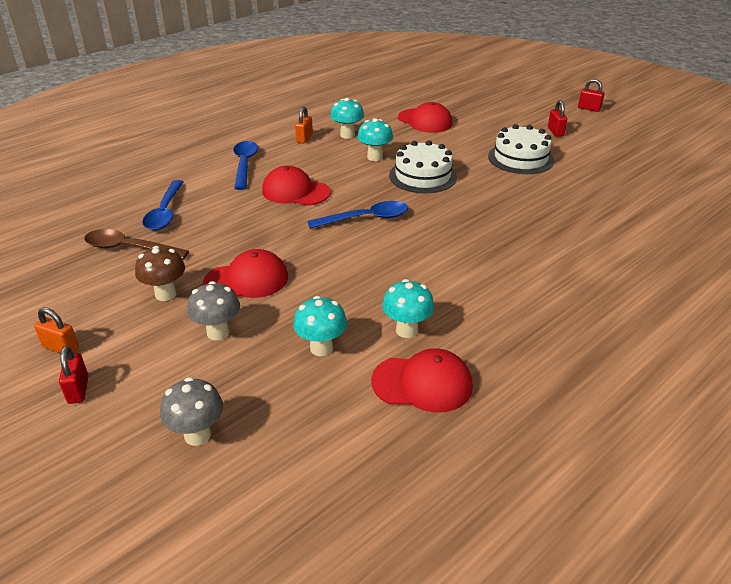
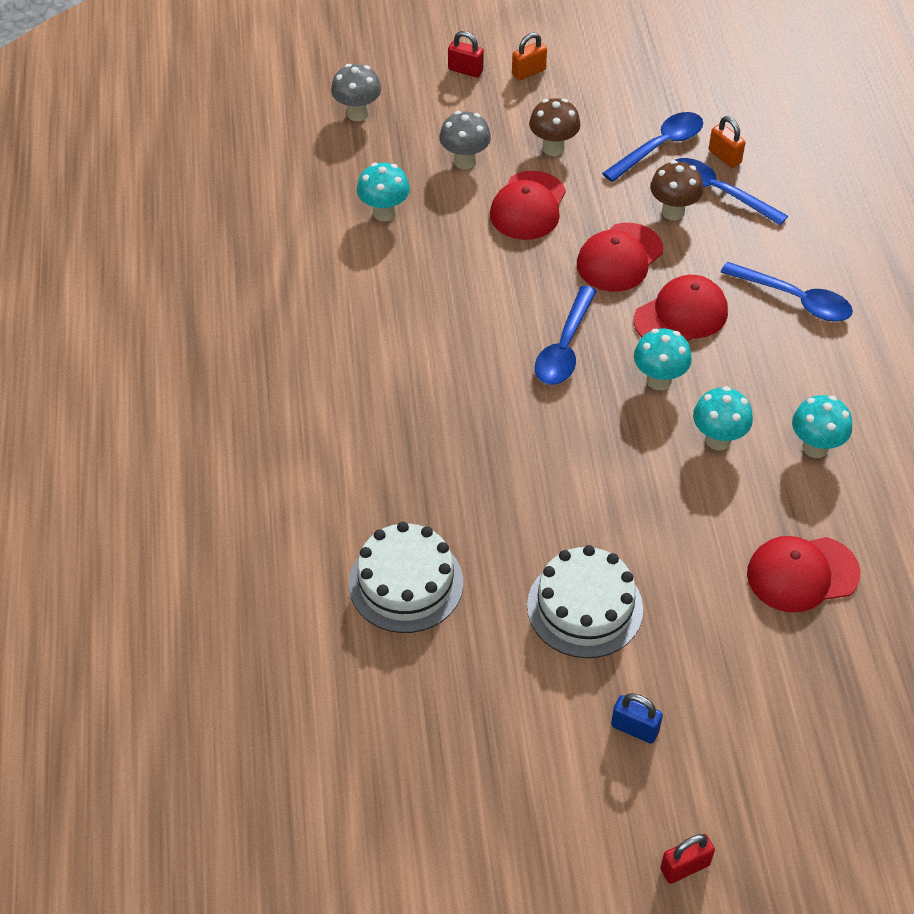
camera: 125 degrees right, 15 degrees up
(129, 248) = (659, 147): brown spoon -> blue spoon
(200, 222) = (673, 212): none -> brown mushroom
(304, 138) = (837, 393): orange padlock -> orange padlock (724, 157)
(407, 330) = (353, 276): turquoise mushroom -> turquoise mushroom (659, 380)
(422, 383) = (284, 251): red cap -> red cap (619, 258)
(423, 176) = (623, 459): white cake -> white cake (406, 583)
(555, 132) = (634, 728): red padlock -> blue padlock

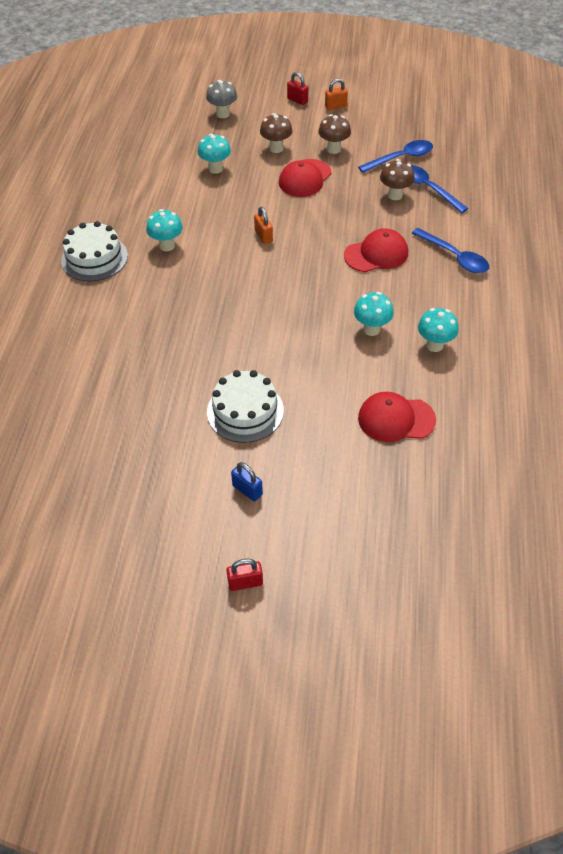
camera: 15 degrees right, 0 degrees up
(406, 583) = (139, 375): white cake -> white cake (94, 258)
(464, 161) = (276, 148): grey mushroom -> brown mushroom
(565, 347) = (295, 259): blue spoon -> none
(619, 258) = (350, 215): red cap -> none
(659, 380) = (347, 288): turquoise mushroom -> turquoise mushroom (167, 246)
(724, 157) = (440, 169): orange padlock -> orange padlock (263, 236)

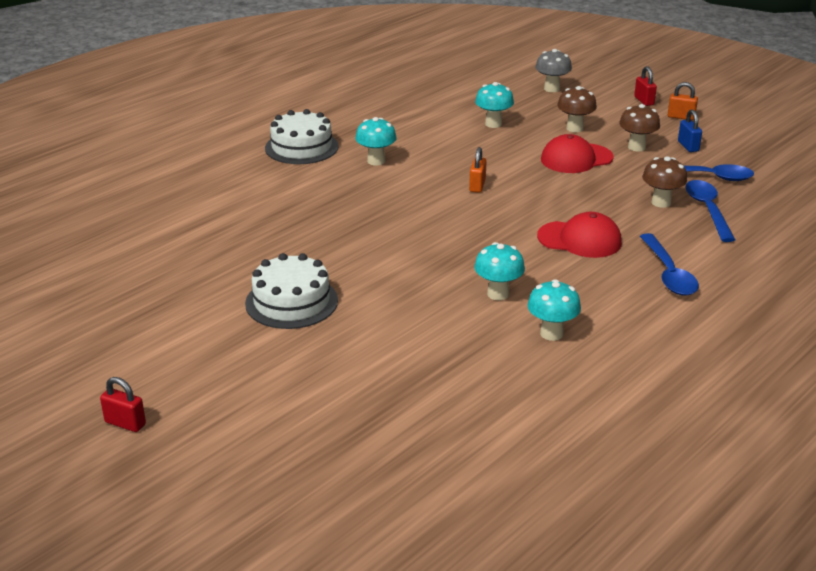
camera: 35 degrees right, 20 degrees down
(247, 490) = (217, 358): blue padlock -> blue padlock (688, 146)
(396, 419) = (432, 373): red cap -> none

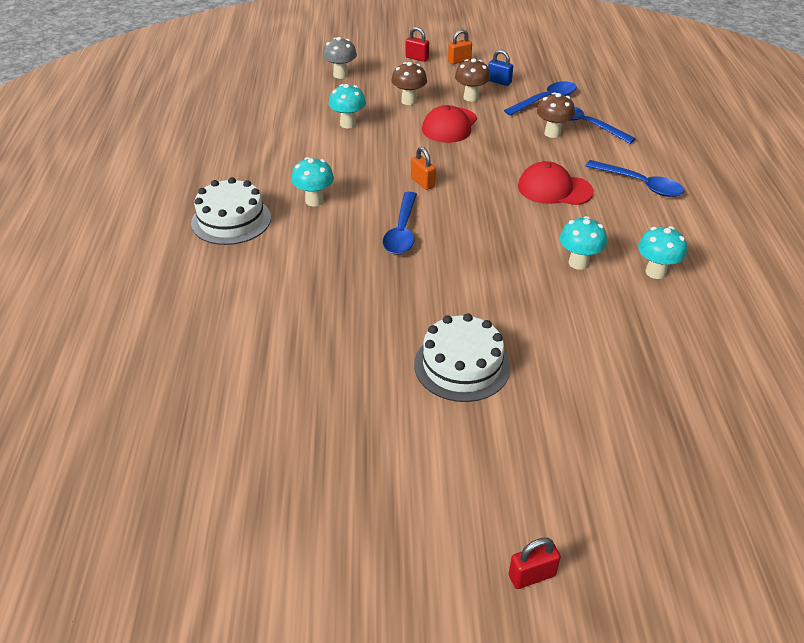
camera: 45 degrees left, 10 degrees up
(402, 208) = (402, 231): none -> blue spoon
(579, 240) = (554, 189): red cap -> red cap turned 135 degrees counterclockwise

